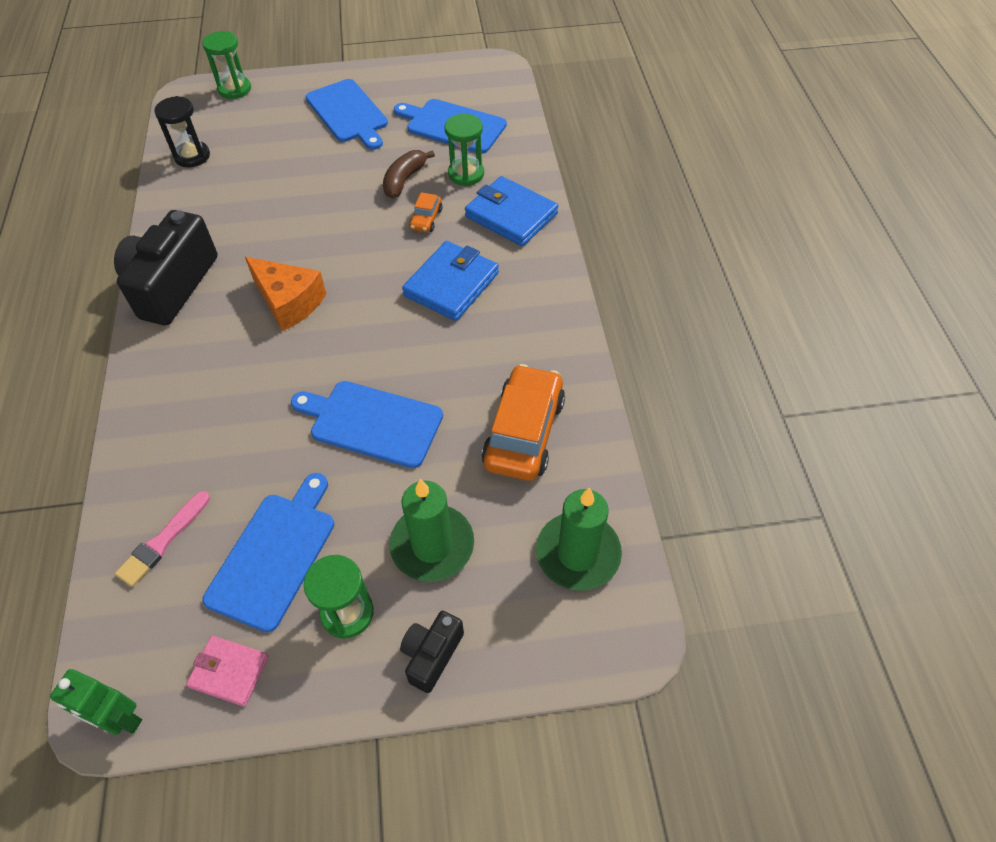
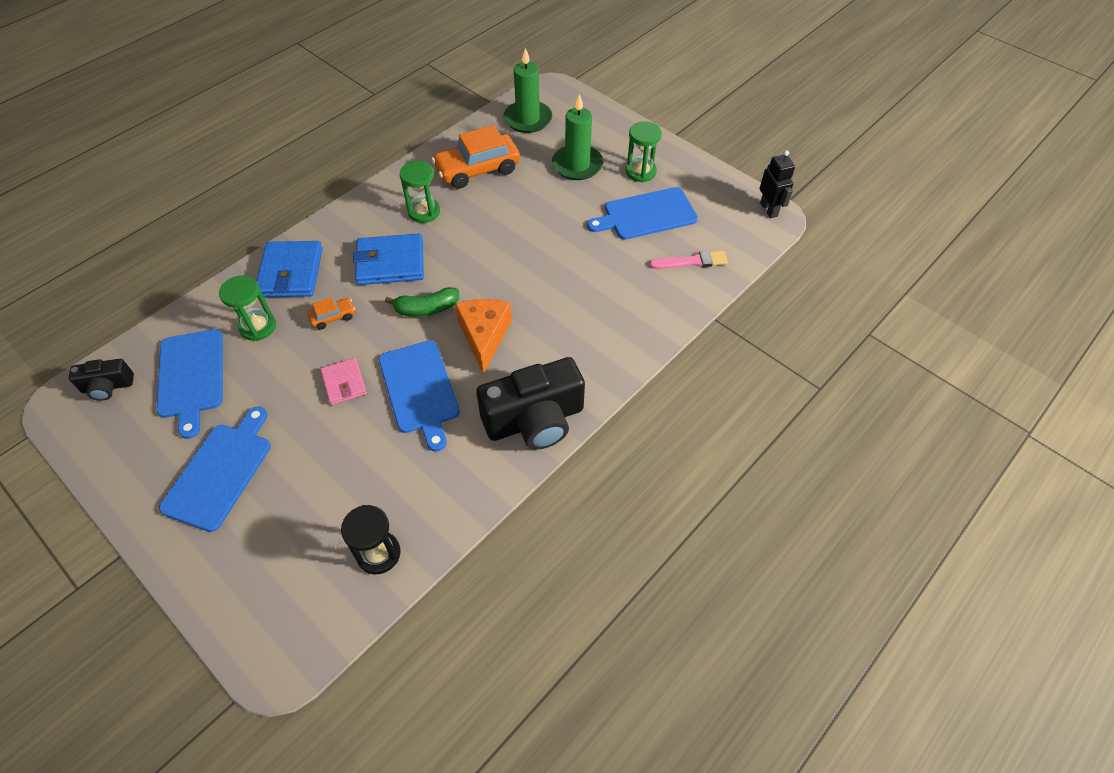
camera: 130 degrees left, 0 degrees up
(120, 719) = (769, 209): green robot -> black robot
(229, 671) = (709, 191): pink wallet -> pink wallet (344, 383)
(235, 89) = (239, 619): green hourglass -> green hourglass (424, 212)
(366, 281) = (426, 309): none -> green banana
(372, 422) = (533, 230): blue cutting board -> blue cutting board (419, 390)
(404, 180) = (294, 361): brown banana -> none
(432, 655) = (625, 136): black camera -> black camera (108, 387)

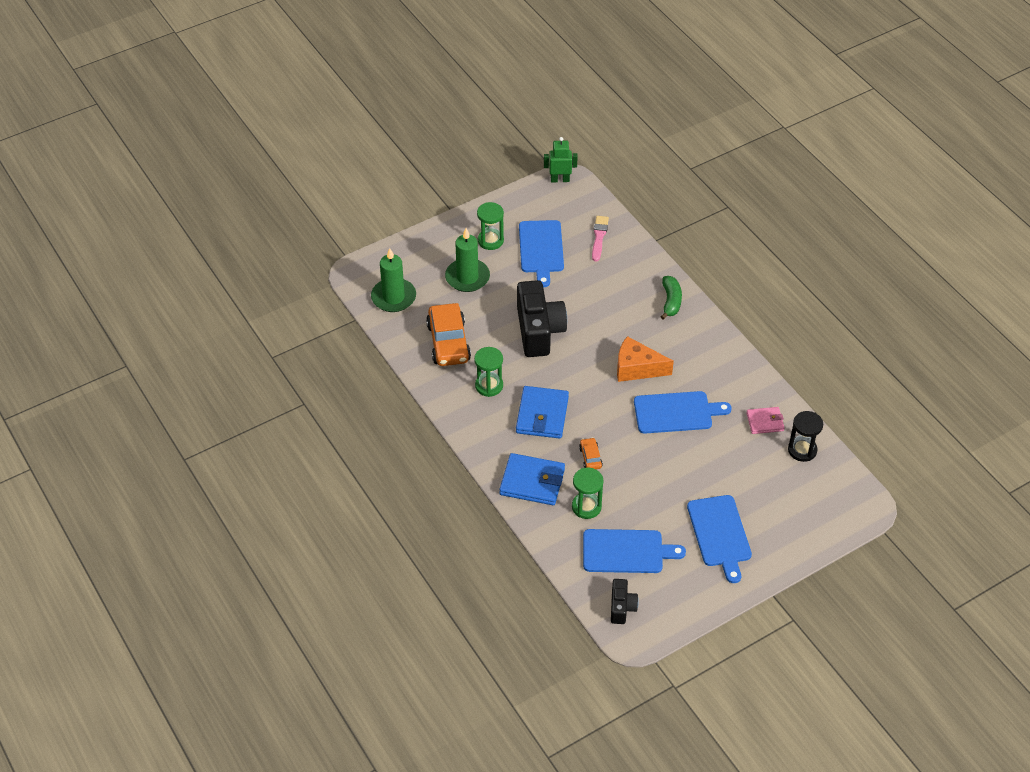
camera: 75 degrees left, 5 degrees down
(220, 472) = (719, 534): blue cutting board -> blue cutting board turned 135 degrees counterclockwise
(344, 383) = (658, 456): pink wallet -> pink wallet (765, 422)
(426, 309) = (599, 398): green banana -> green banana (671, 301)
(535, 420) = (718, 353): black camera -> black camera (539, 330)
(769, 209) = (560, 179): black robot -> green robot

